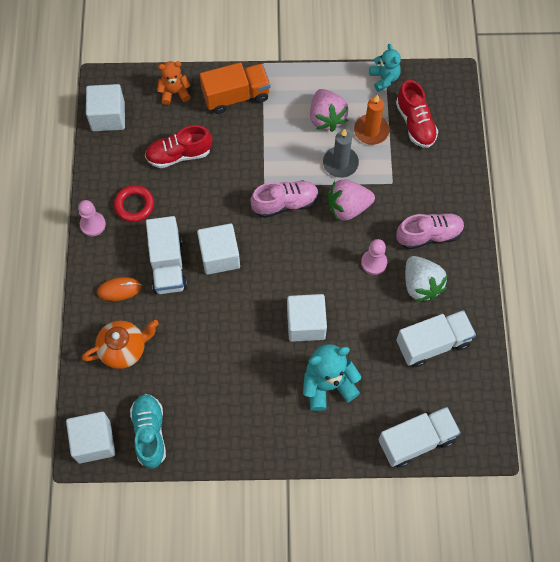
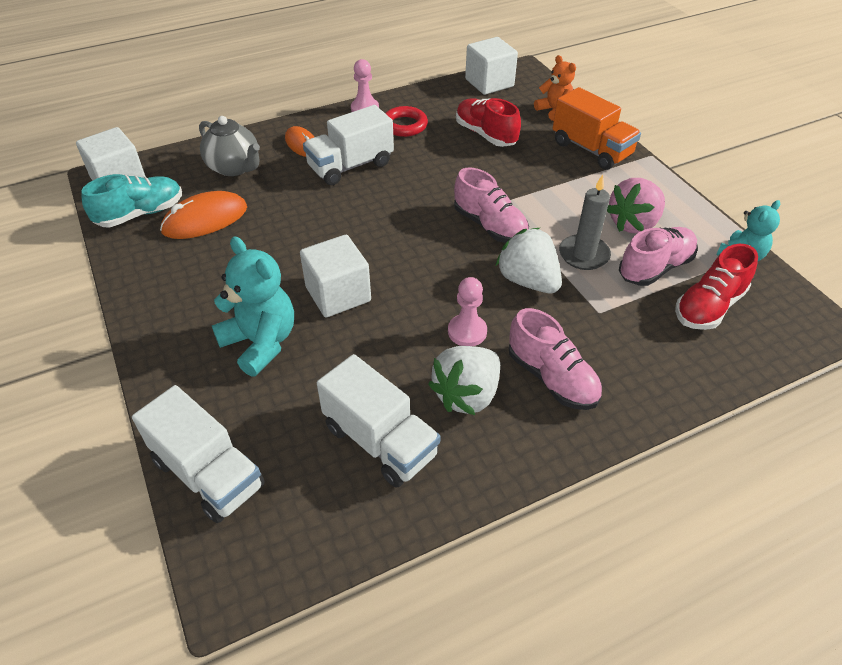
camera: 65 degrees right, 20 degrees down
(124, 349) = (234, 167): orange teapot -> grey teapot
(181, 388) = (205, 220): none -> orange mouse
(219, 256) = (385, 197): white cube -> none
(348, 207) = (528, 281): pink strawberry -> white strawberry
(371, 131) = (655, 268): orange candle -> pink shoe

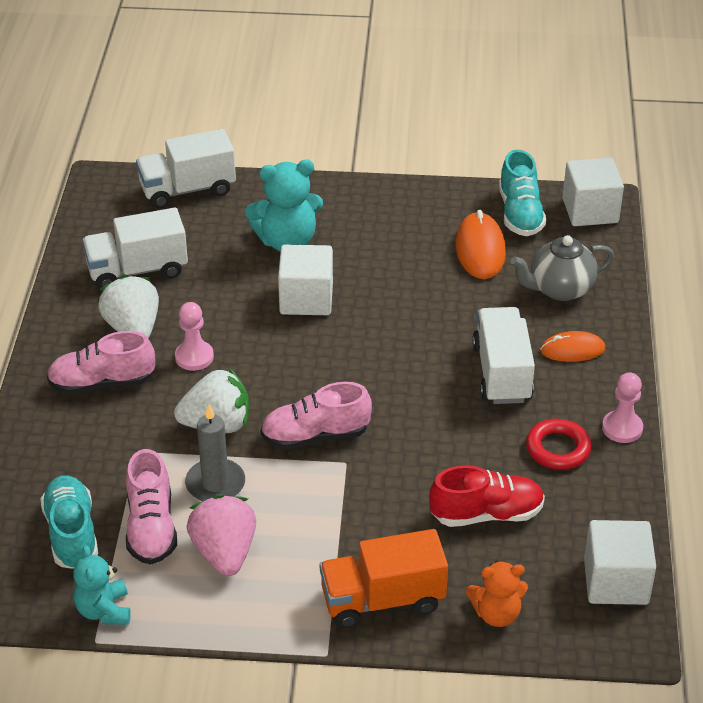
camera: 120 degrees right, 5 degrees down
(709, 307) = (72, 534): red shoe -> turquoise shoe

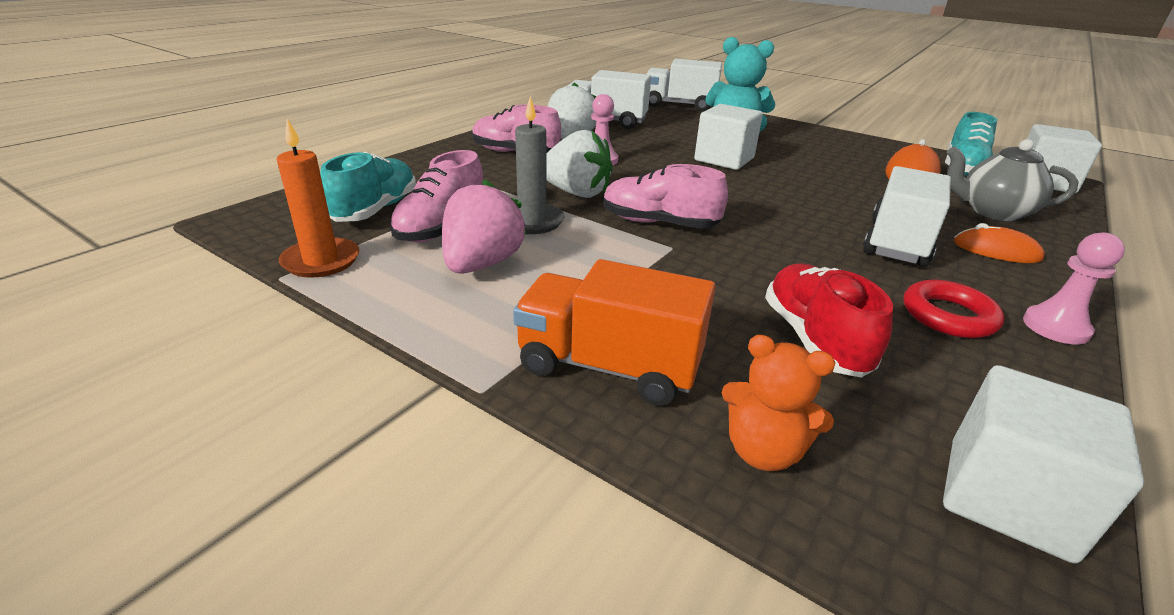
camera: 30 degrees right, 10 degrees down
(104, 610) = (321, 261): turquoise teddy bear -> orange candle
(486, 514) = (814, 339): red shoe -> red shoe turned 120 degrees counterclockwise

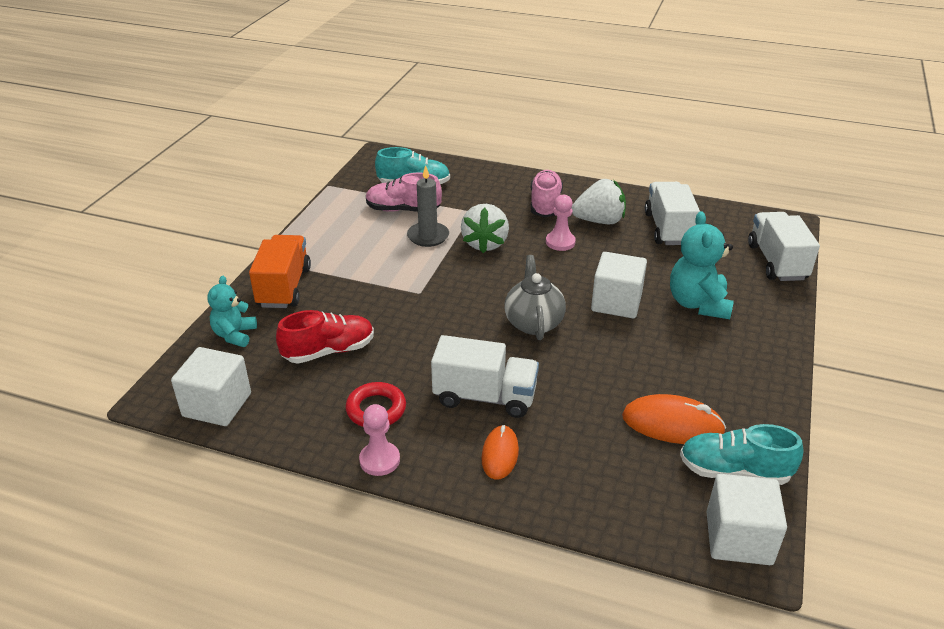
camera: 75 degrees right, 5 degrees up
(321, 261) = (348, 189): orange candle -> none
(482, 264) = (365, 233): pink strawberry -> none
(658, 223) = (454, 283): pink shoe -> none
(763, 451) = (235, 335): orange teddy bear -> turquoise teddy bear
(993, 212) = (596, 470): grey teapot -> grey teapot (533, 323)

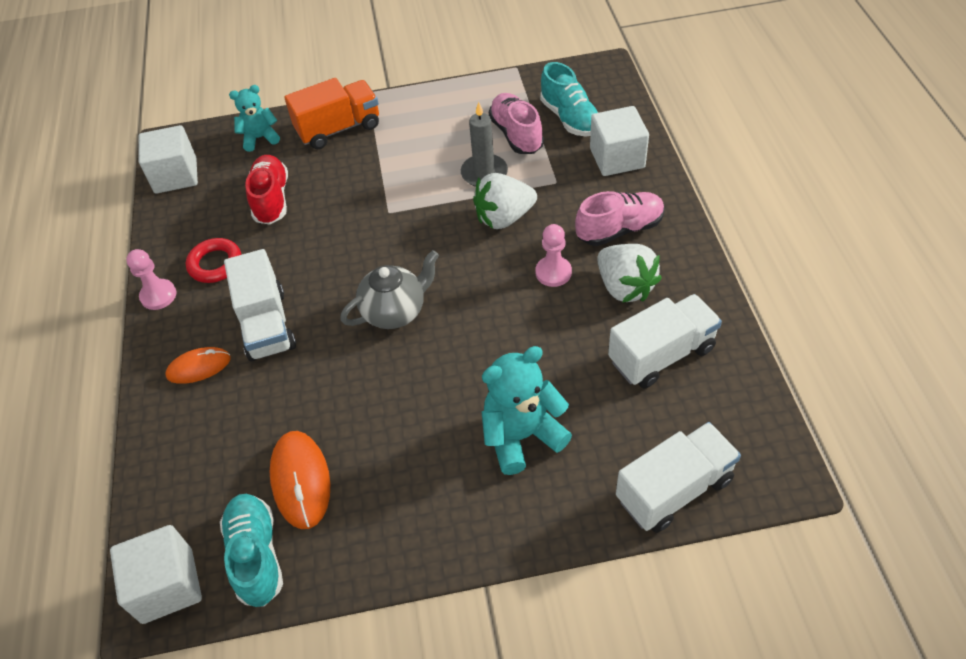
camera: 65 degrees right, 15 degrees up
(329, 351) = (271, 199): red shoe -> red shoe turned 135 degrees counterclockwise
(616, 302) = (474, 362): white cube -> white cube (617, 158)

